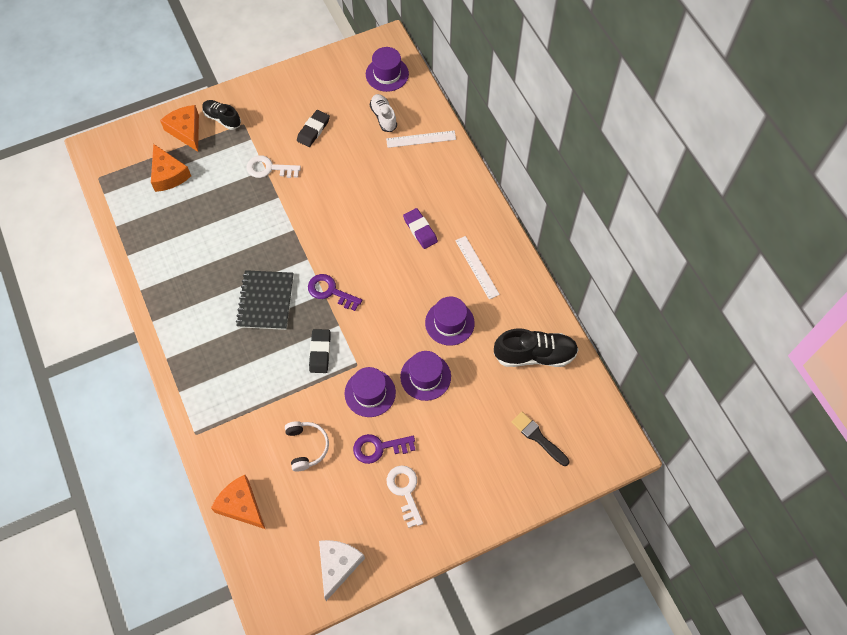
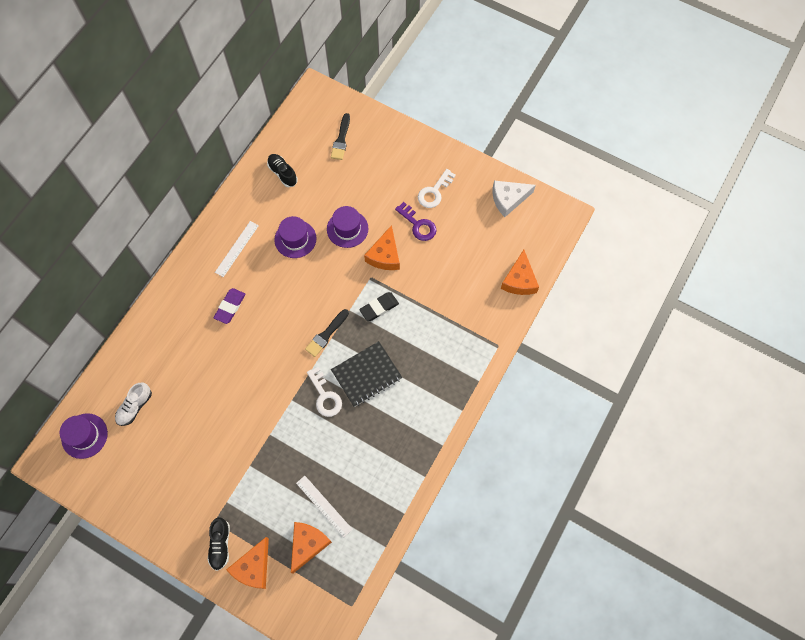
camera: 125 degrees left, 5 degrees up
(269, 168) = (247, 463): white key -> white key (325, 396)
(307, 446) = (451, 268): white headphones -> none
(313, 130) = (184, 455): black eraser -> none
(330, 291) = (326, 334): purple key -> black brush
(370, 393) = (385, 255): purple hat -> orange cheese
(421, 139) = (140, 362): white ruler -> white ruler (324, 506)
(534, 355) = (282, 173): black shoe -> black shoe, size x0.62

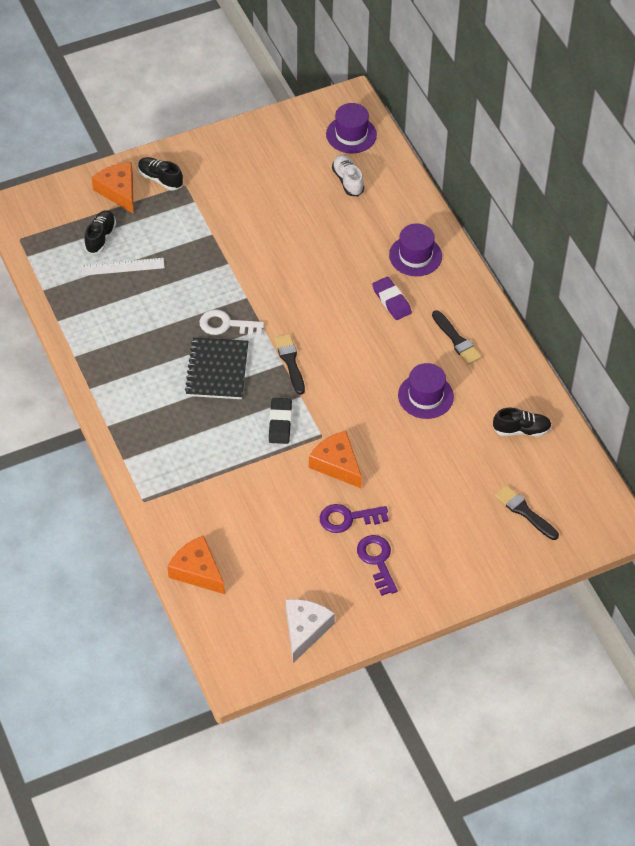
camera: 125 degrees right, 15 degrees down
(236, 248) = (456, 340): white ruler -> black brush
(308, 544) = (100, 237): orange cheese -> black shoe
(347, 229) = (399, 449): purple hat -> purple hat (415, 256)
(434, 192) = (377, 561): white key -> purple key

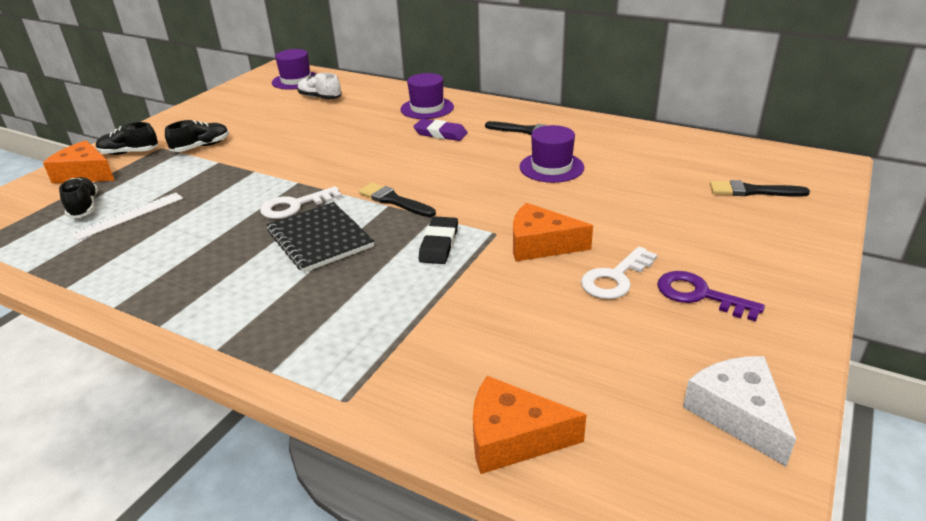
camera: 35 degrees left, 20 degrees down
(280, 423) = (439, 244): black eraser -> black eraser turned 45 degrees clockwise
(348, 518) = (615, 278): purple key -> white key
(521, 430) = (659, 151): black shoe -> black shoe (201, 147)

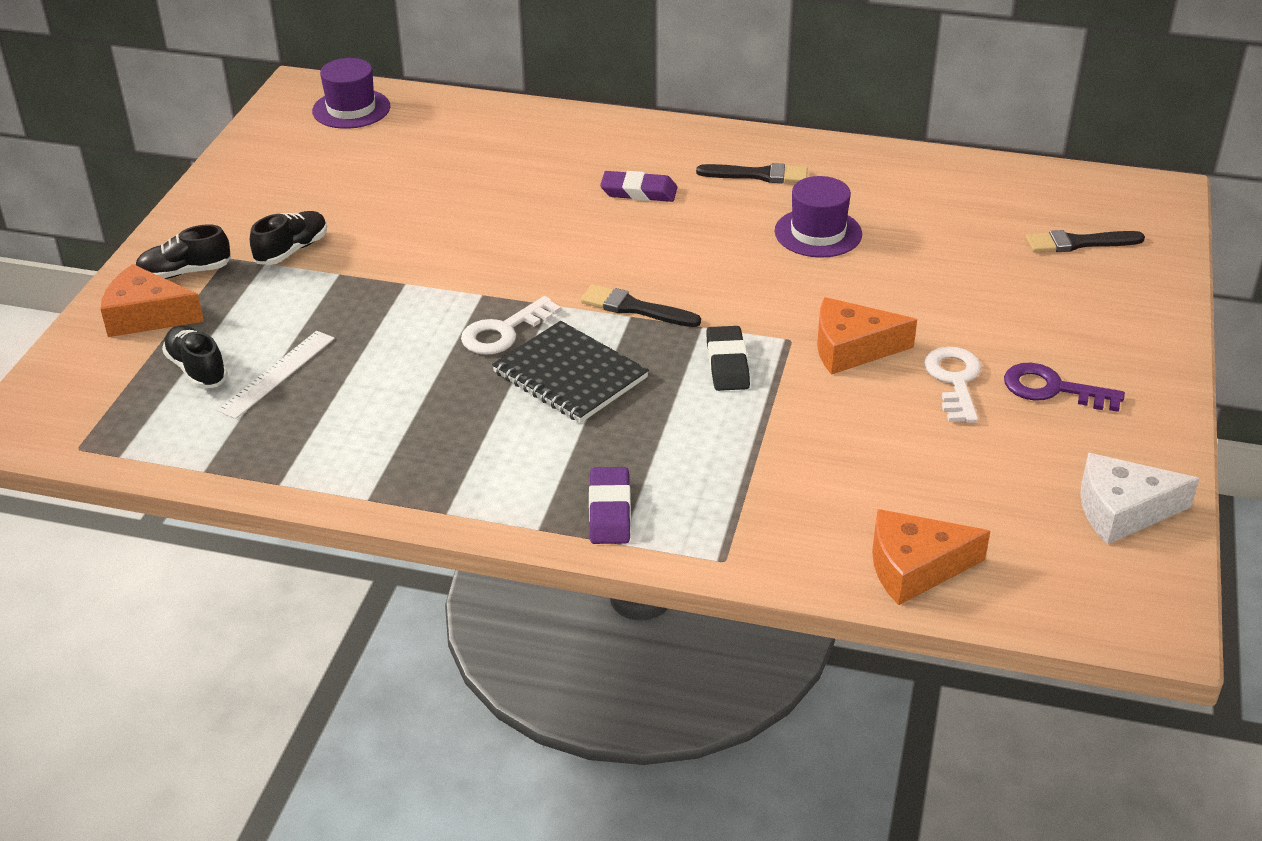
camera: 15 degrees left, 5 degrees up
(280, 343) = (609, 511): none -> purple eraser
(320, 98) = (414, 141): white shoe -> none
(427, 108) = (594, 147): purple hat -> none
(615, 278) = (954, 381): white key -> white key turned 150 degrees clockwise
(738, 414) = (1122, 510): white cheese -> white cheese turned 60 degrees counterclockwise

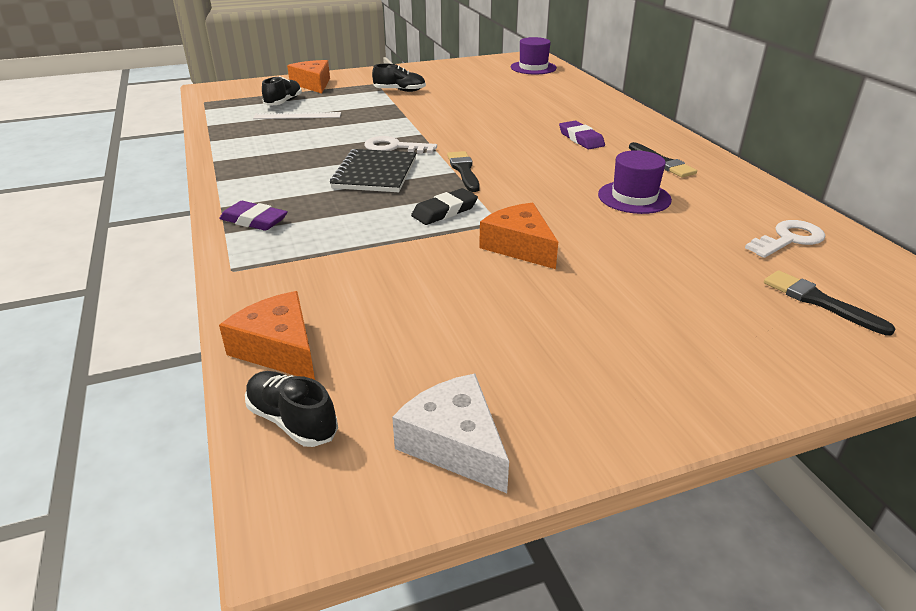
camera: 55 degrees right, 5 degrees down
(185, 272) = (354, 80): black shoe -> black shoe (292, 421)
(609, 511) = (254, 220): purple eraser -> purple eraser turned 60 degrees clockwise
(954, 381) = (537, 298): white key -> white key (789, 239)
(1052, 389) = (589, 349): purple key -> none

